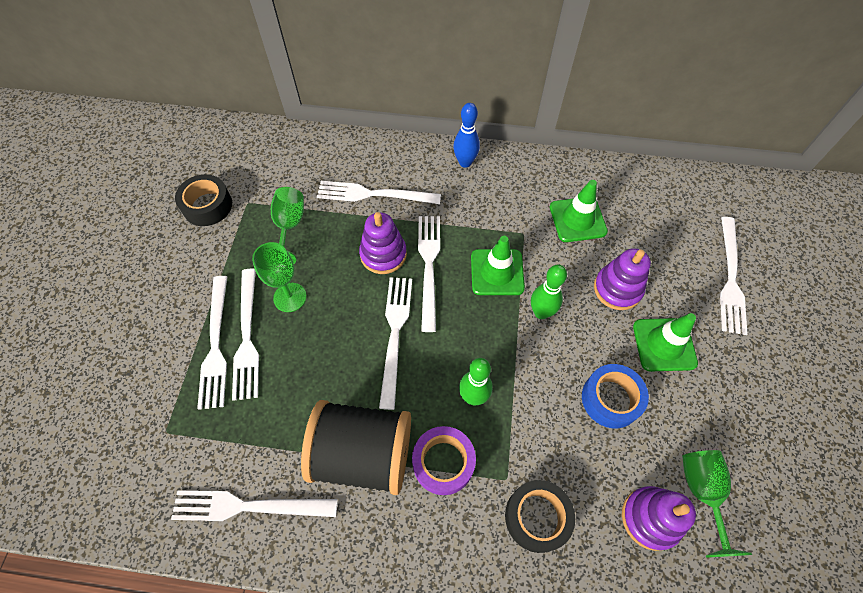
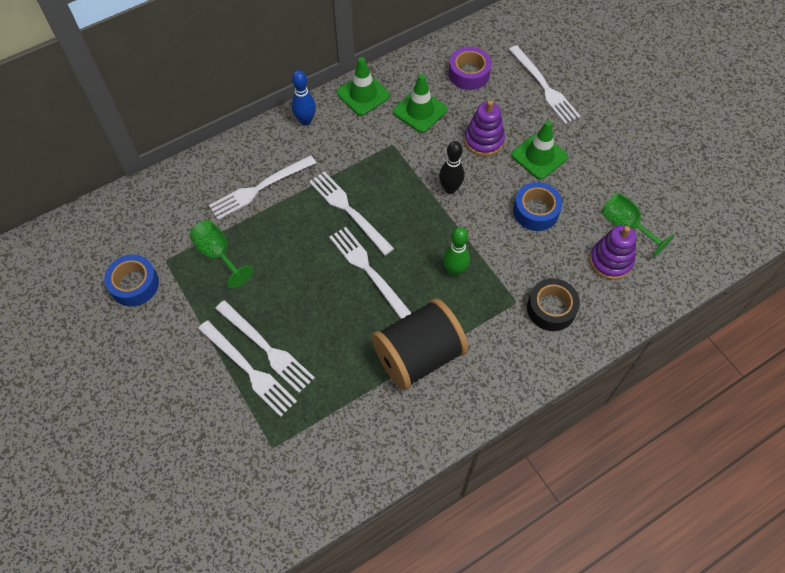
camera: 40 degrees left, 0 degrees up
(207, 206) = (134, 284): black tape -> blue tape
(249, 506) = (376, 441): white fork -> none
(290, 297) = (270, 300): green goblet -> none
(383, 254) = (309, 225): purple stacking toy -> none
(443, 462) = (471, 322): purple tape -> purple tape (469, 74)
(497, 272) = (398, 182): green traffic cone -> green traffic cone (363, 94)
(541, 312) = (450, 189): green bowling pin -> black bowling pin

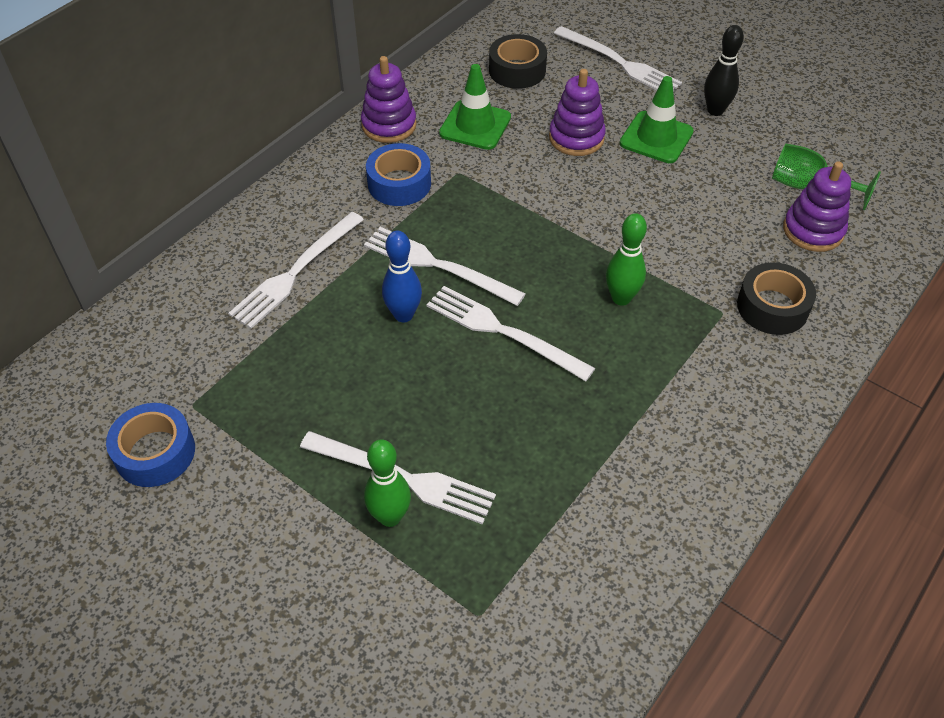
camera: 20 degrees left, 10 degrees down
(218, 254) = (271, 373): green goblet -> none
(248, 370) = (390, 517): white fork -> green bowling pin
(305, 121) = (324, 174): blue bowling pin -> blue bowling pin (403, 315)
(363, 94) = (389, 125): green traffic cone -> purple stacking toy
(418, 356) = (629, 419): black spool -> none
(450, 189) = (562, 203): black bowling pin -> black bowling pin (715, 110)
(469, 74) = (517, 70): purple tape -> black tape
(536, 211) = (687, 200): blue tape -> blue tape (399, 183)

